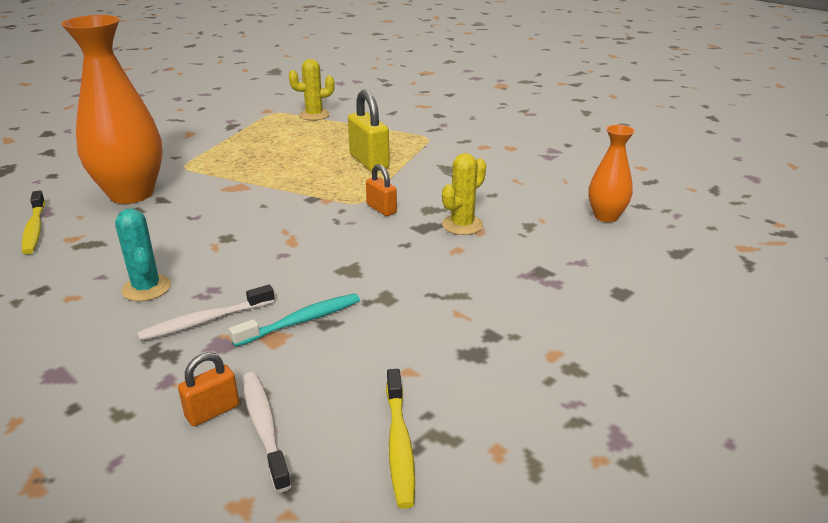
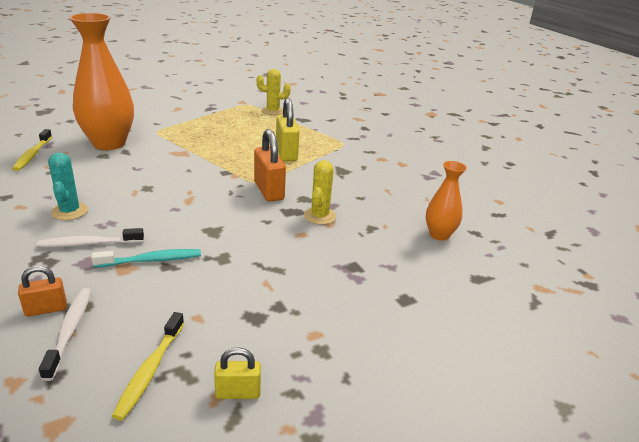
camera: 15 degrees right, 0 degrees up
(381, 209) = (269, 191): orange padlock -> orange padlock, size x1.72
(462, 225) = (319, 216): yellow cactus -> yellow cactus turned 45 degrees counterclockwise
(518, 439) = (238, 392): none -> yellow padlock

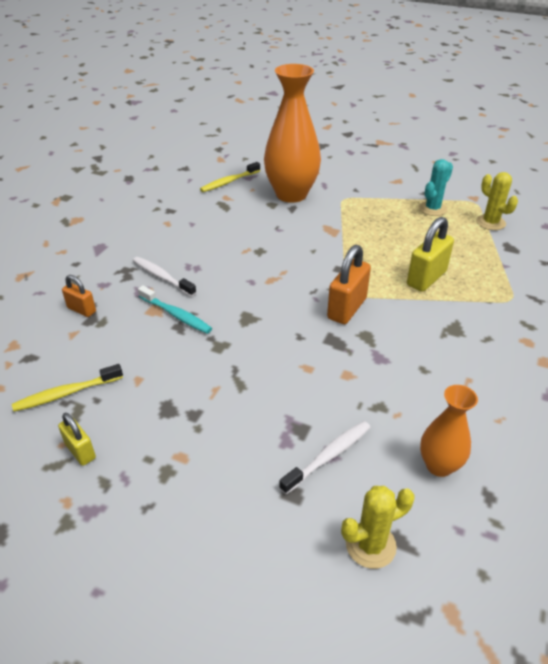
camera: 55 degrees right, 10 degrees up
(69, 211) = (186, 243): turquoise cactus -> turquoise cactus (432, 209)
(70, 330) = (72, 333): white toothbrush -> white toothbrush (329, 456)
(319, 216) = (351, 362): yellow cactus -> yellow cactus (370, 545)

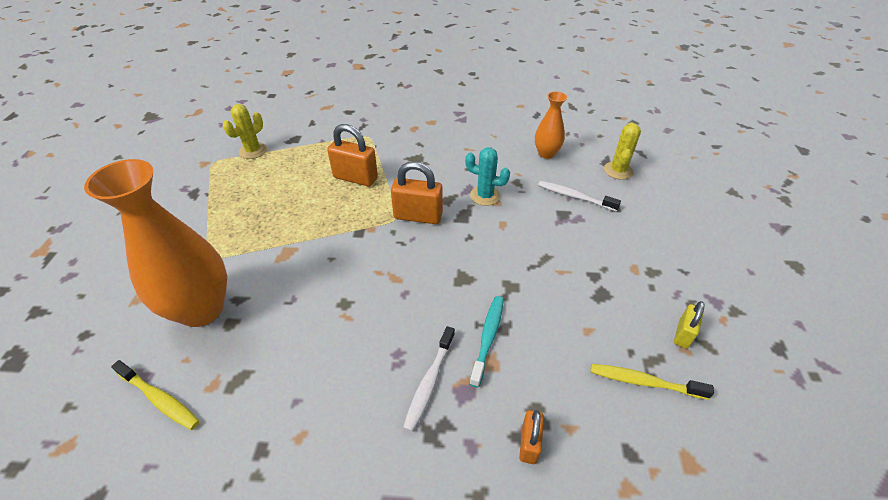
camera: 110 degrees left, 5 degrees up
(66, 393) = (643, 382): yellow toothbrush -> yellow toothbrush turned 150 degrees clockwise
(370, 545) = (618, 171): yellow cactus -> yellow cactus turned 60 degrees clockwise
(426, 278) = (355, 178): yellow padlock -> orange padlock
(432, 209) = (230, 186): turquoise cactus -> turquoise cactus (485, 196)

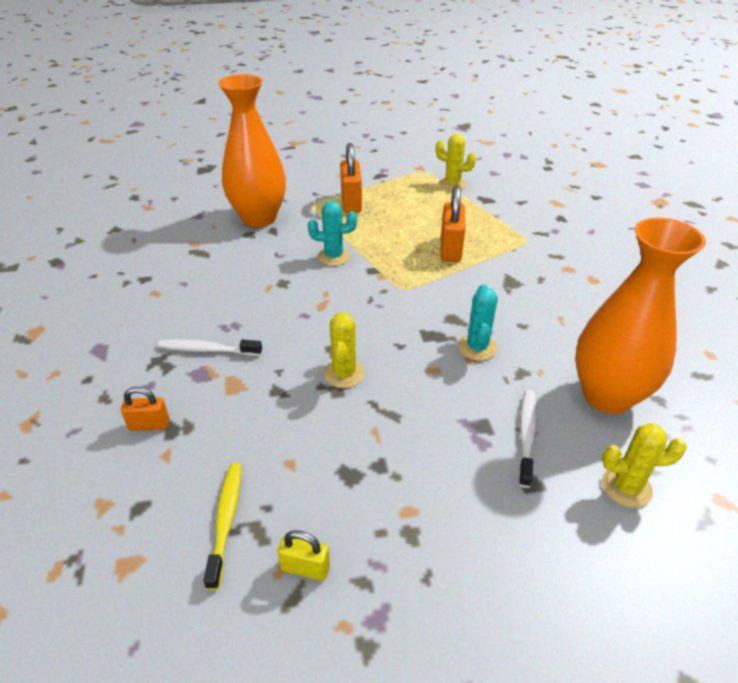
camera: 75 degrees right, 5 degrees down
(160, 399) = (181, 227): yellow toothbrush -> none
(321, 256) = (333, 256): none -> turquoise cactus
(418, 216) = (414, 302): orange padlock -> orange padlock (351, 202)
(488, 338) = (263, 381): turquoise toothbrush -> none
(493, 278) = (344, 374): none -> yellow cactus
(546, 153) = (607, 396): orange vase -> orange vase, size x1.94

